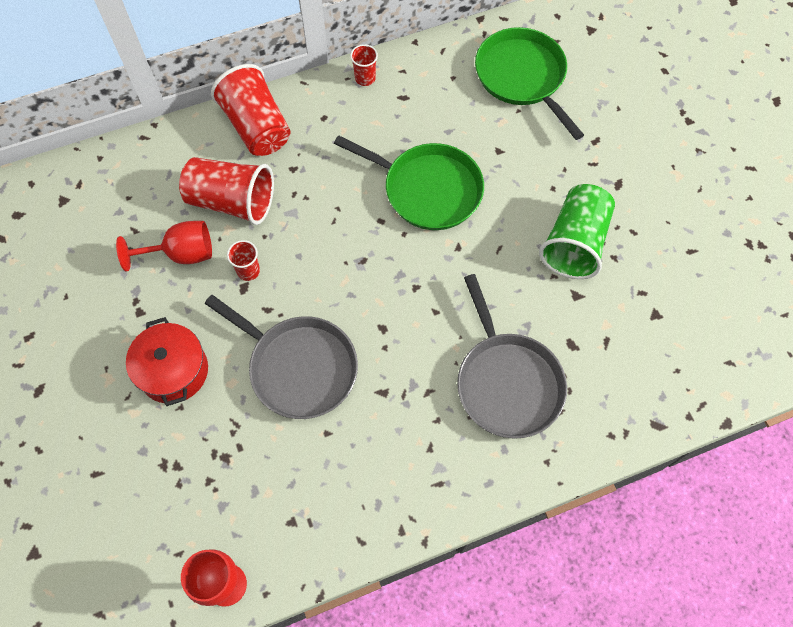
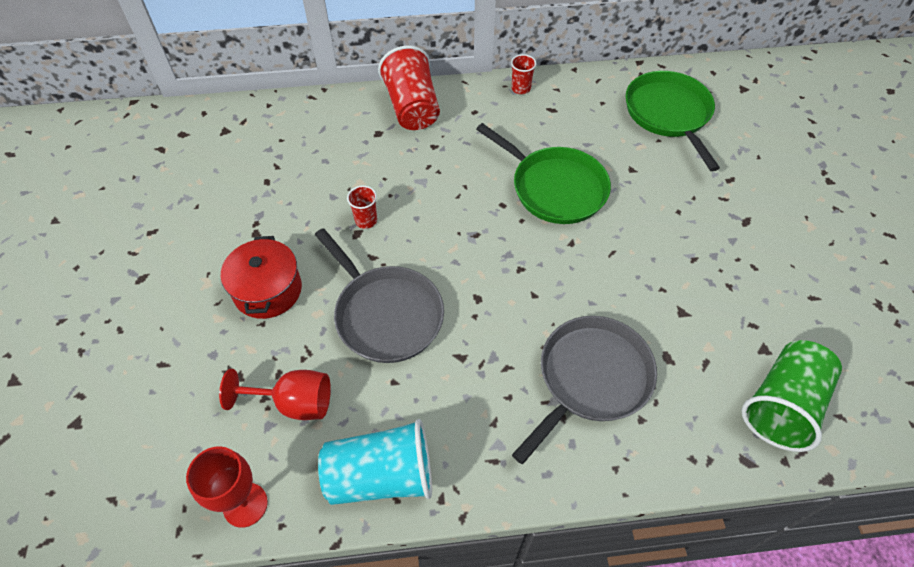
camera: 15 degrees right, 10 degrees down
(181, 254) = (310, 194): red goblet -> red goblet (294, 403)
(232, 202) = (370, 161): red cup -> none
(341, 525) = (381, 476): none -> turquoise cup
(507, 382) = (591, 378): grey pan -> grey pan turned 135 degrees counterclockwise
(574, 243) = (690, 264): green cup -> green cup (782, 405)

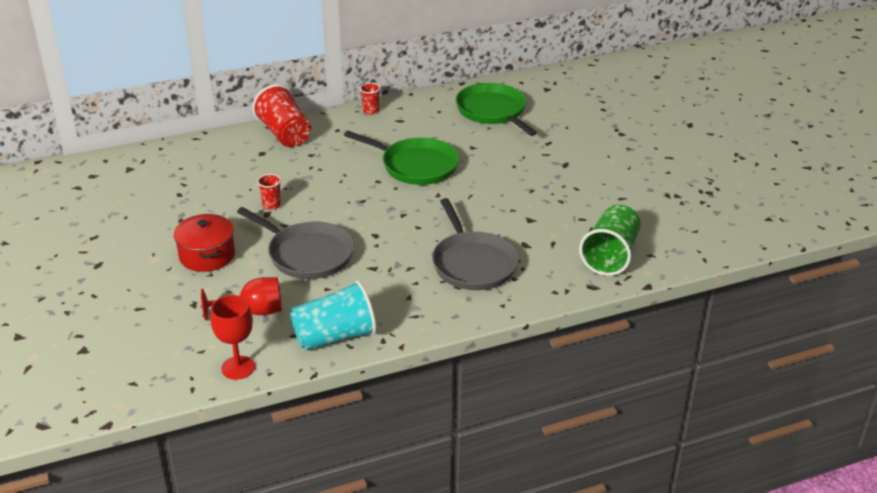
camera: 15 degrees left, 20 degrees down
(591, 378) = (472, 264): grey pan -> grey pan turned 135 degrees clockwise

